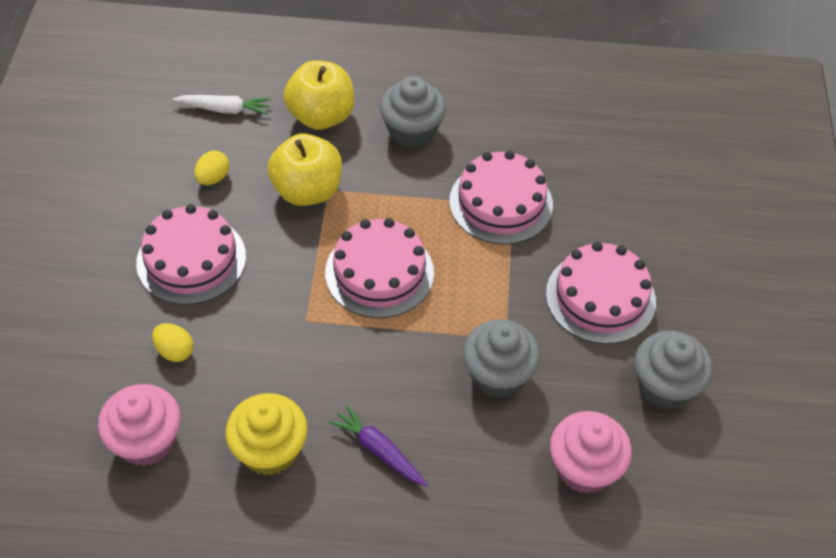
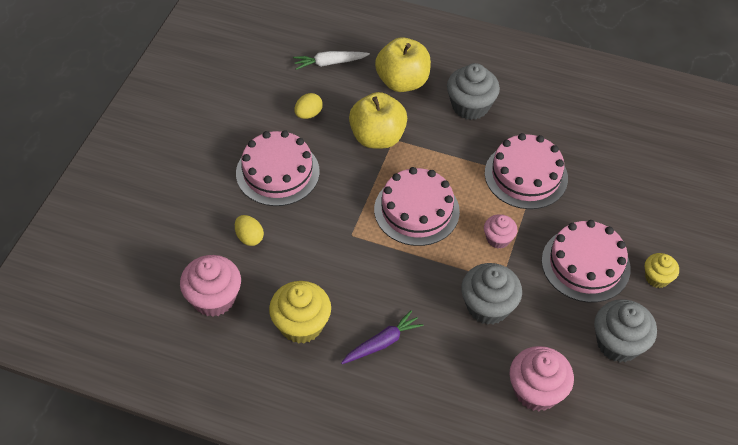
camera: 15 degrees right, 0 degrees up
(224, 109) = (329, 63): white carrot -> white carrot turned 150 degrees clockwise
(379, 450) = (382, 343): purple carrot -> purple carrot turned 90 degrees clockwise
(488, 288) = (498, 239): none -> pink cupcake
(687, 296) = (657, 278): none -> yellow cupcake

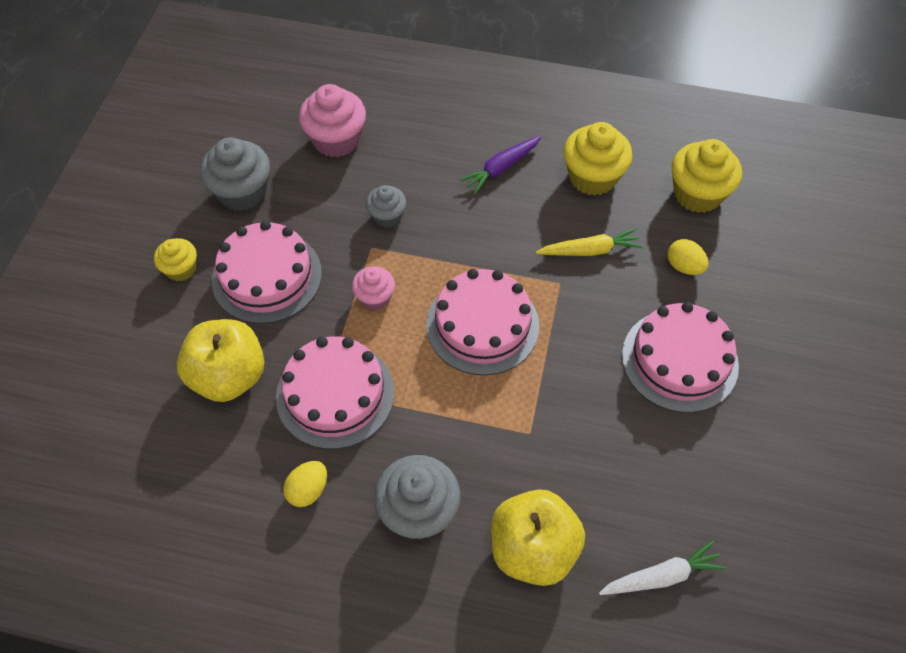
camera: 175 degrees right, 5 degrees up
(214, 298) = (697, 194): pink cupcake -> yellow cupcake
(308, 114) = (666, 464): yellow egg -> yellow egg (308, 490)
(321, 258) = (590, 250): none -> yellow carrot
(377, 137) = (554, 434): yellow apple -> yellow apple (229, 376)
(488, 306) = (387, 216): grey cupcake -> grey cupcake, size x0.58

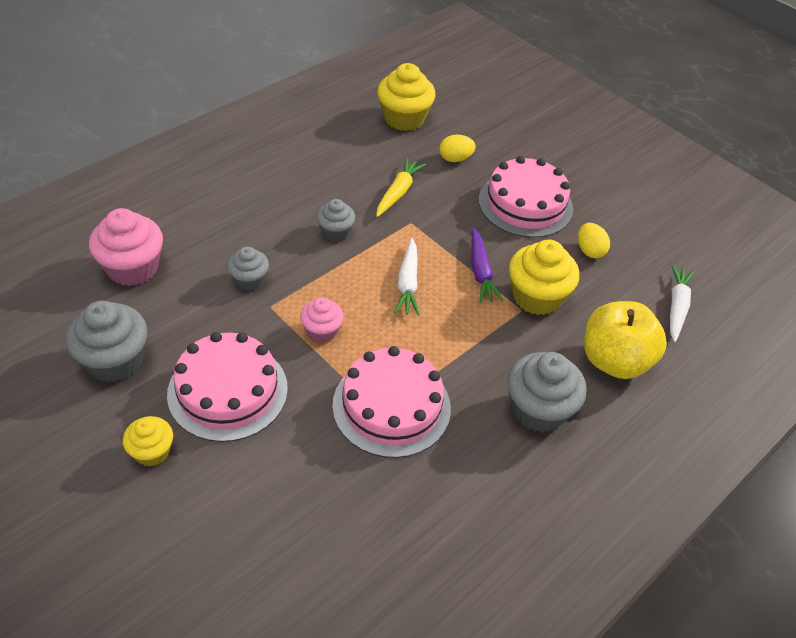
camera: 60 degrees left, 10 degrees down
(229, 376) = (307, 473): yellow apple -> none
(308, 490) = (467, 472): yellow egg -> yellow egg (589, 251)
(482, 325) = (408, 283): pink cake -> white carrot
(495, 237) = (335, 232): none -> grey cupcake
(501, 168) = (276, 192): purple carrot -> purple carrot (480, 272)
(592, 177) = (337, 154): yellow cupcake -> yellow cupcake (536, 297)

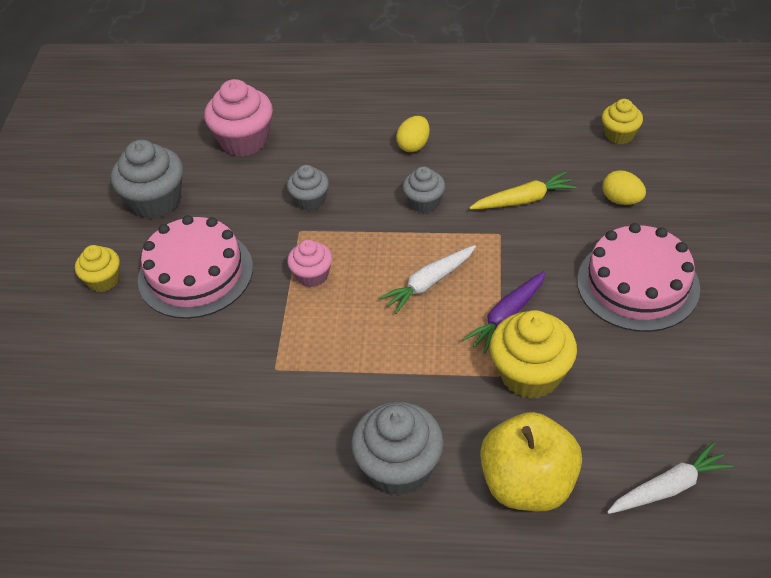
camera: 55 degrees right, 0 degrees up
(391, 406) = (288, 371): pink cake -> none
(404, 118) = (619, 134): yellow cupcake -> yellow cupcake, size x0.58
(589, 251) = (646, 370): yellow egg -> yellow egg (414, 145)

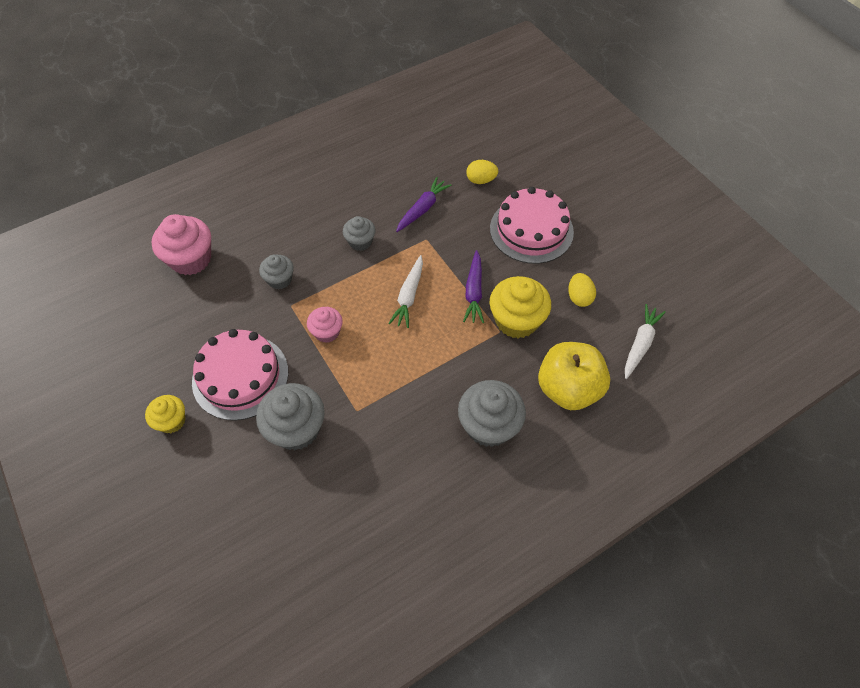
camera: 40 degrees left, 10 degrees up
(156, 201) = (160, 339): grey cupcake -> grey cupcake (296, 429)
(414, 145) = (320, 205): yellow egg -> yellow egg (579, 297)
(523, 200) = (422, 209): yellow carrot -> purple carrot
(619, 134) = (446, 137): yellow cupcake -> none

